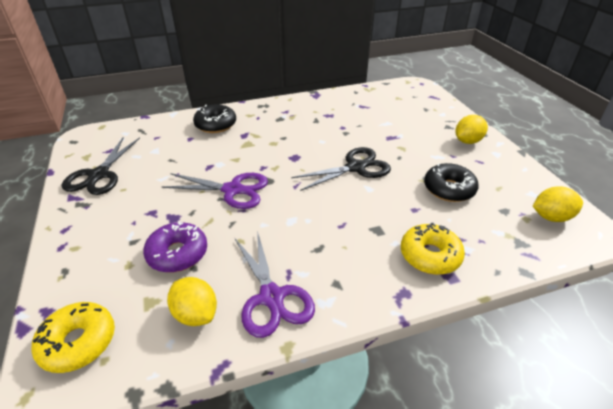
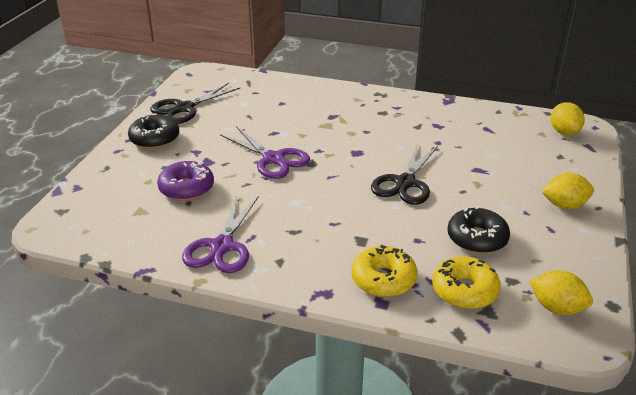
camera: 35 degrees right, 5 degrees down
(78, 342) = (80, 214): yellow donut -> yellow donut (464, 290)
(196, 314) = (161, 232): yellow lemon -> yellow lemon (564, 132)
(215, 125) = (316, 98): black donut -> black donut (154, 139)
(356, 167) = (405, 183): black scissors -> black scissors turned 105 degrees clockwise

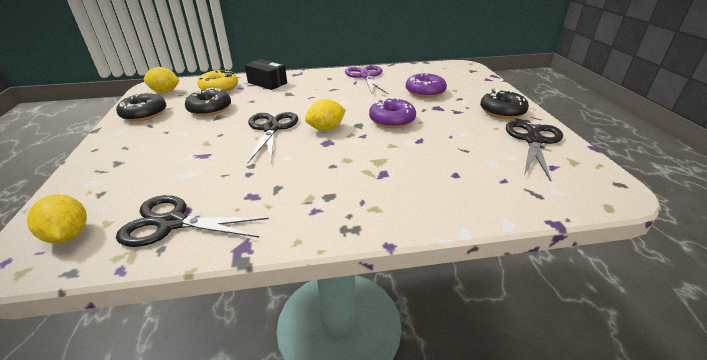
camera: 155 degrees right, 0 degrees up
(273, 159) = (392, 120): purple scissors -> purple donut
(383, 279) = (267, 83): yellow donut -> black box
(494, 122) = (172, 223): none -> black scissors
(564, 205) = (127, 143): yellow lemon -> yellow lemon (326, 128)
(567, 254) = (144, 114): none -> black donut

